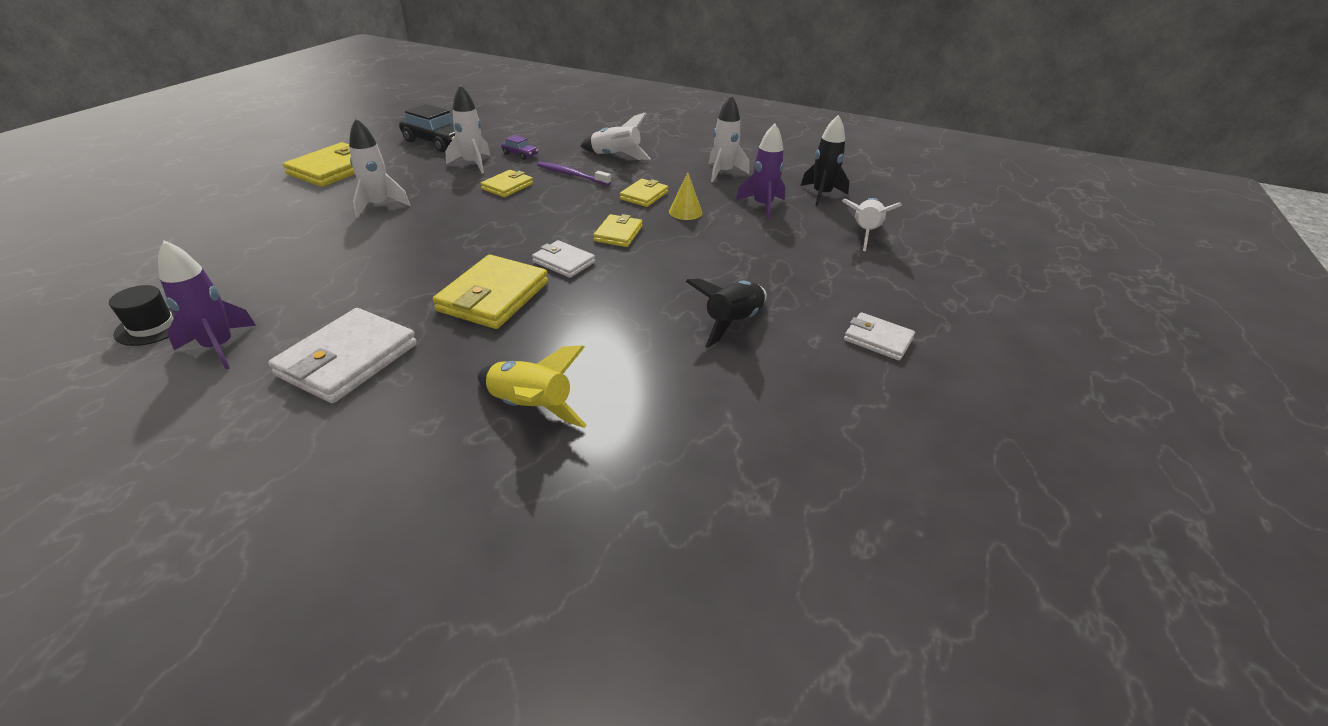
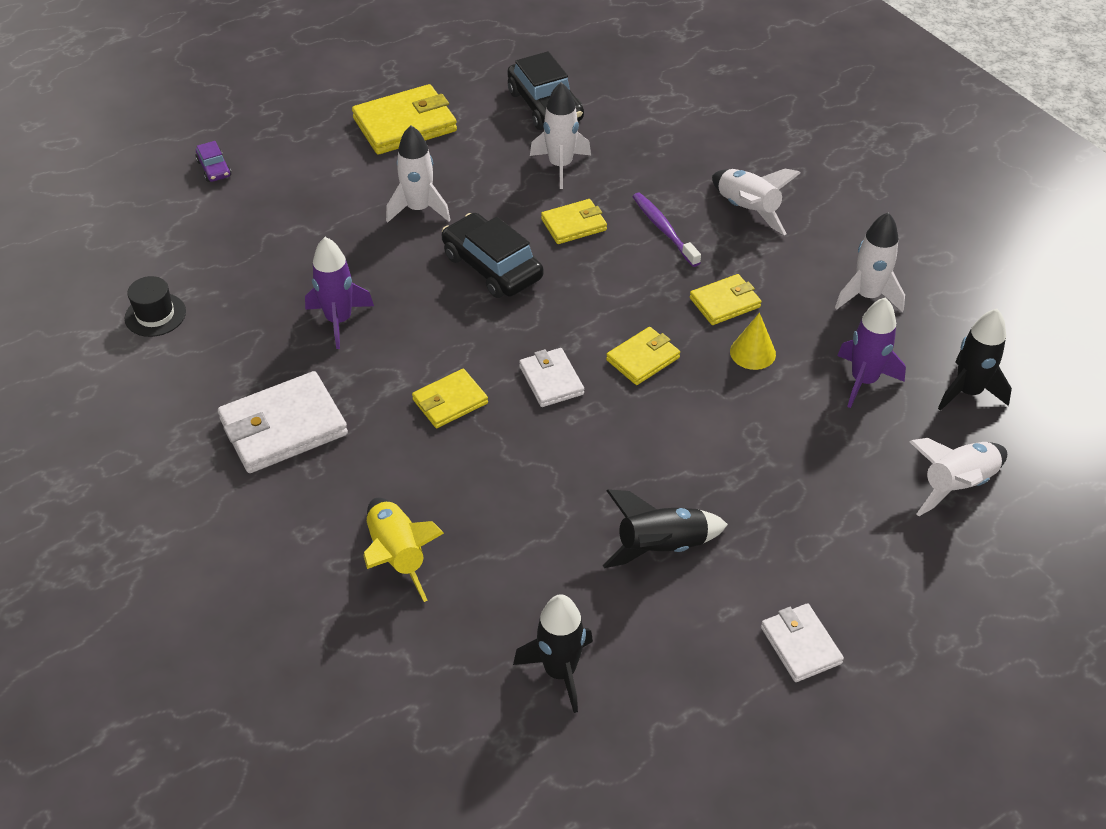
camera: 35 degrees right, 10 degrees up
(219, 347) = (195, 364): purple rocket -> purple rocket (339, 320)
(464, 219) = (492, 267): none -> black car
(493, 296) = (450, 401): yellow wallet -> yellow wallet, size x0.59
(520, 154) = (628, 165): purple car -> purple car (214, 168)
(739, 427) = (560, 671): none -> black rocket

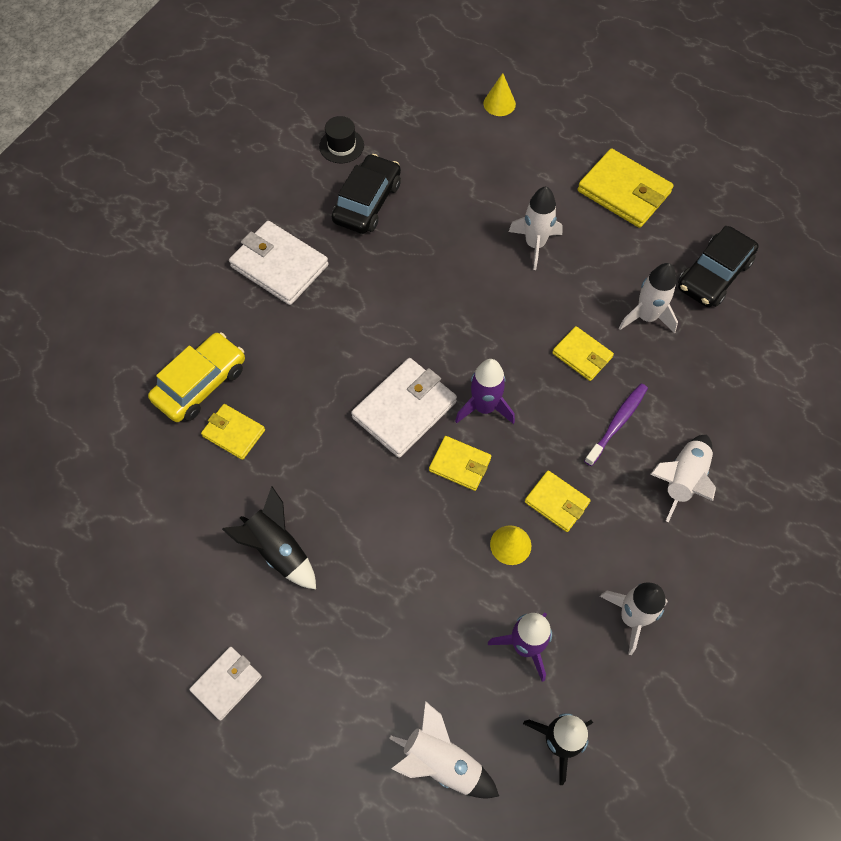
camera: 65 degrees right, 15 degrees up
(214, 168) = (499, 103): purple car -> yellow cone
(339, 320) = (392, 250): purple rocket -> purple rocket (484, 407)
(397, 555) = (200, 384): yellow rocket -> yellow car
(450, 401) = (350, 353): yellow wallet -> yellow wallet (233, 433)
(492, 267) = (501, 319): black car -> black car (367, 202)
(551, 380) = (404, 410): white wallet -> white wallet, size x1.71
(560, 671) = (144, 525): black rocket -> none

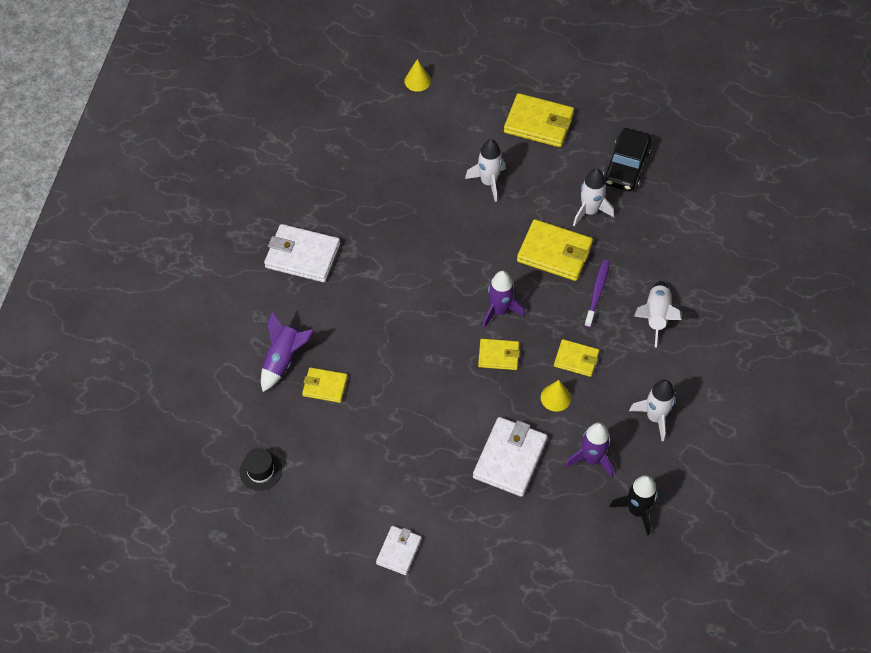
camera: 20 degrees left, 5 degrees down
(200, 384) = (283, 360): yellow car -> purple rocket
(278, 550) = (394, 454): black rocket -> none
(341, 146) = (308, 149): black hat -> black hat (260, 471)
(367, 202) = (348, 188): black car -> none
(404, 410) = (442, 331): white wallet -> white wallet (509, 458)
(442, 762) = (566, 548): white rocket -> none
(582, 355) = (554, 253): yellow wallet -> yellow wallet, size x1.71

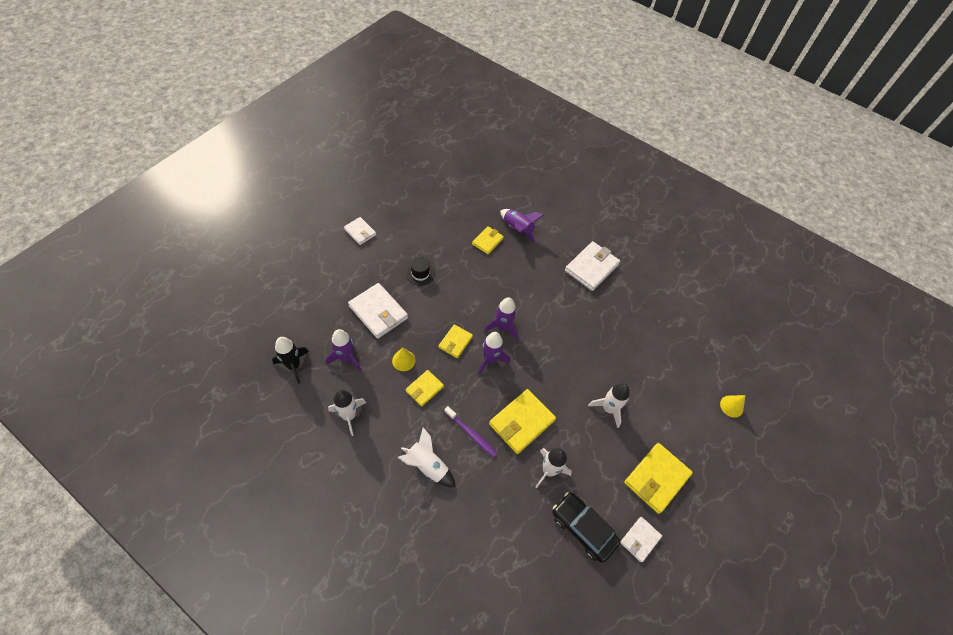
camera: 110 degrees right, 0 degrees up
(260, 471) = (450, 193): black hat -> black hat (420, 273)
(448, 316) = (503, 327): none -> purple rocket
(606, 121) = (640, 539): none -> white wallet

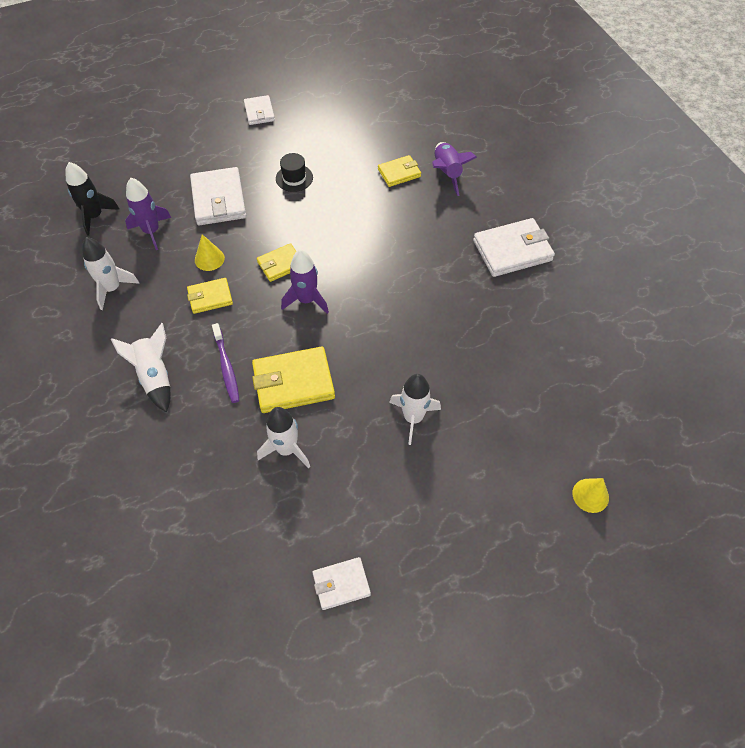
camera: 35 degrees right, 0 degrees up
(503, 327) = (348, 271): purple rocket -> none
(583, 528) = (279, 533): black car -> none
(656, 478) = (416, 527): yellow wallet -> none

